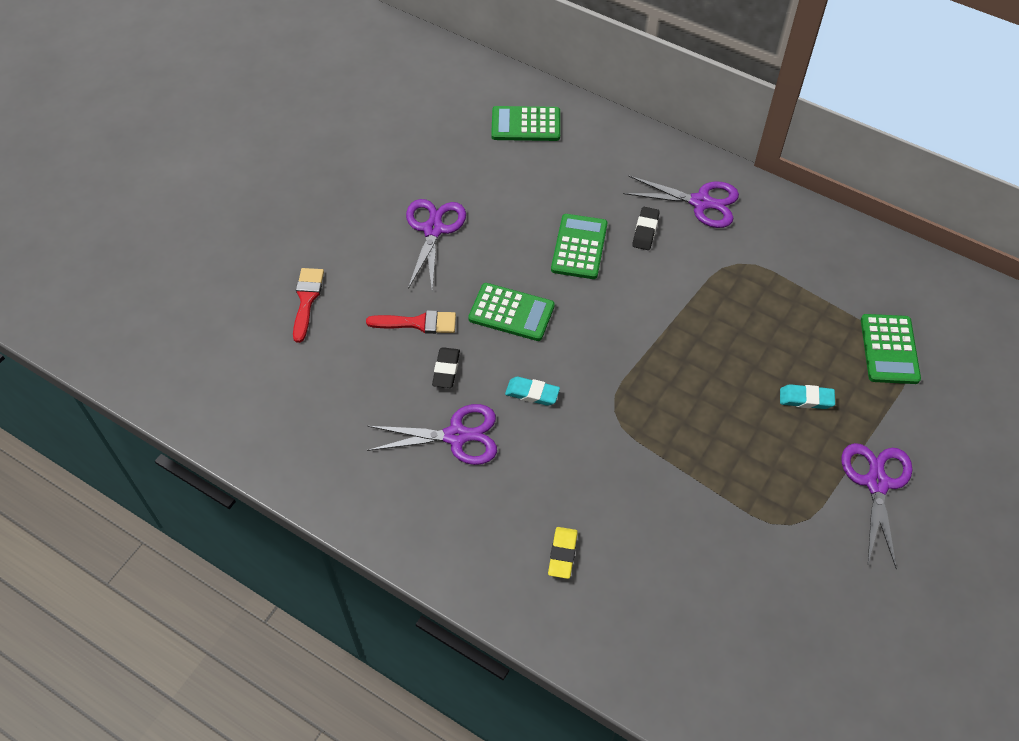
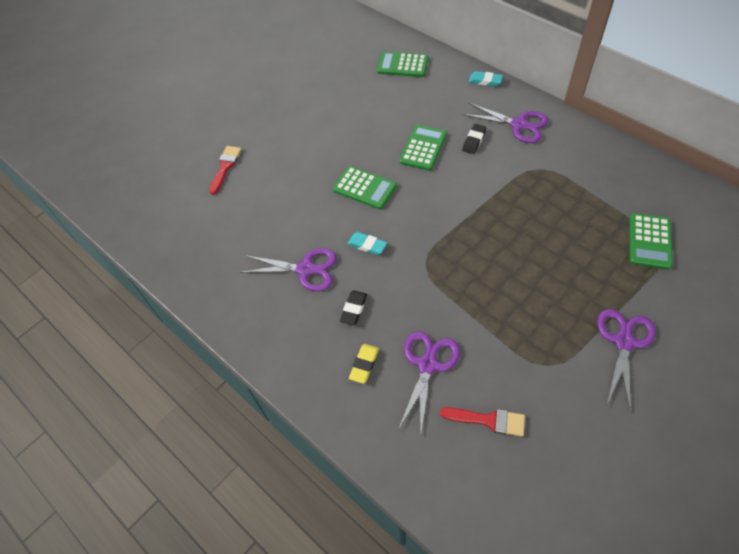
camera: 15 degrees right, 0 degrees up
(418, 323) = (297, 189): red brush -> red brush (488, 420)
(433, 229) = (322, 128): purple scissors -> purple scissors (427, 365)
(446, 370) = (309, 223): black eraser -> black eraser (353, 309)
(806, 399) = (576, 271): turquoise eraser -> turquoise eraser (485, 81)

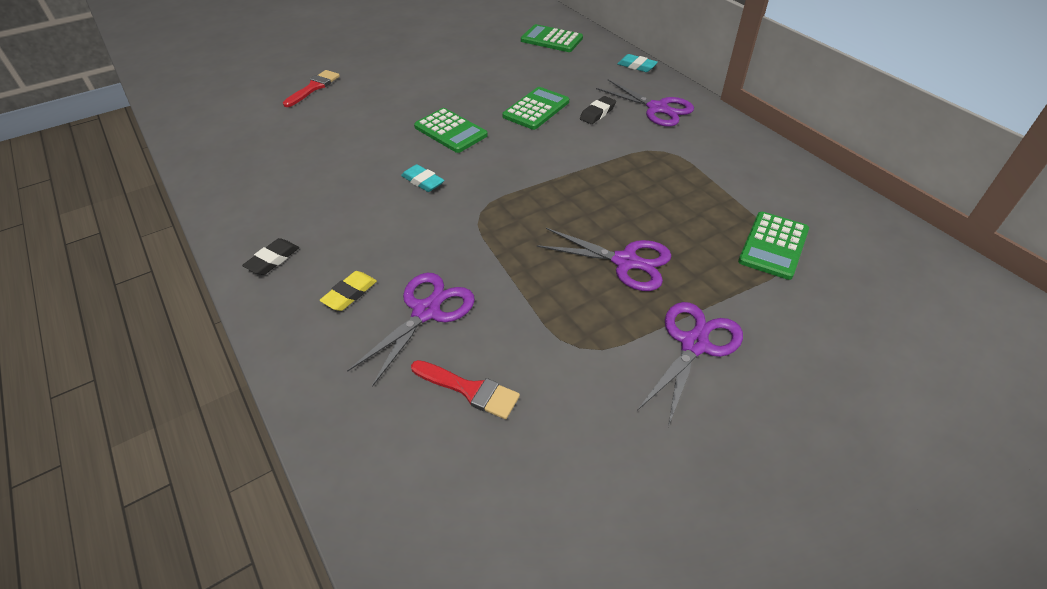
camera: 10 degrees right, 10 degrees down
(305, 269) = (340, 189): purple scissors -> purple scissors (625, 262)
(353, 309) = (371, 237): black eraser -> black eraser (273, 260)

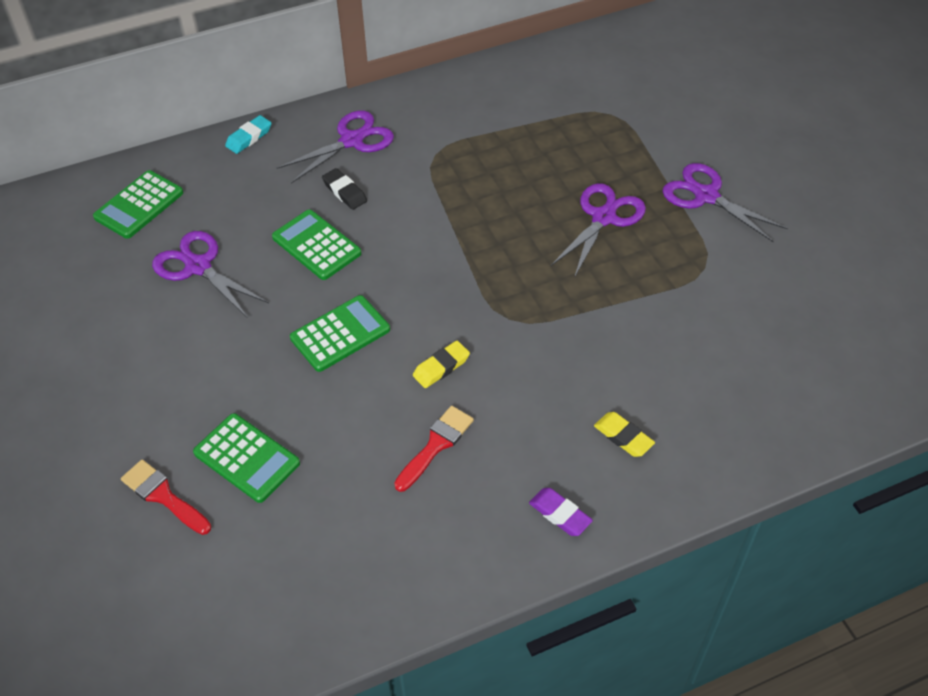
camera: 80 degrees left, 5 degrees up
(273, 260) = (560, 514): black eraser -> purple eraser
(423, 181) = (441, 367): turquoise eraser -> yellow eraser
(426, 311) = (654, 373): purple scissors -> purple scissors (198, 267)
(470, 390) = (749, 346): red brush -> red brush (436, 445)
(773, 245) = (596, 118): green calculator -> green calculator (246, 458)

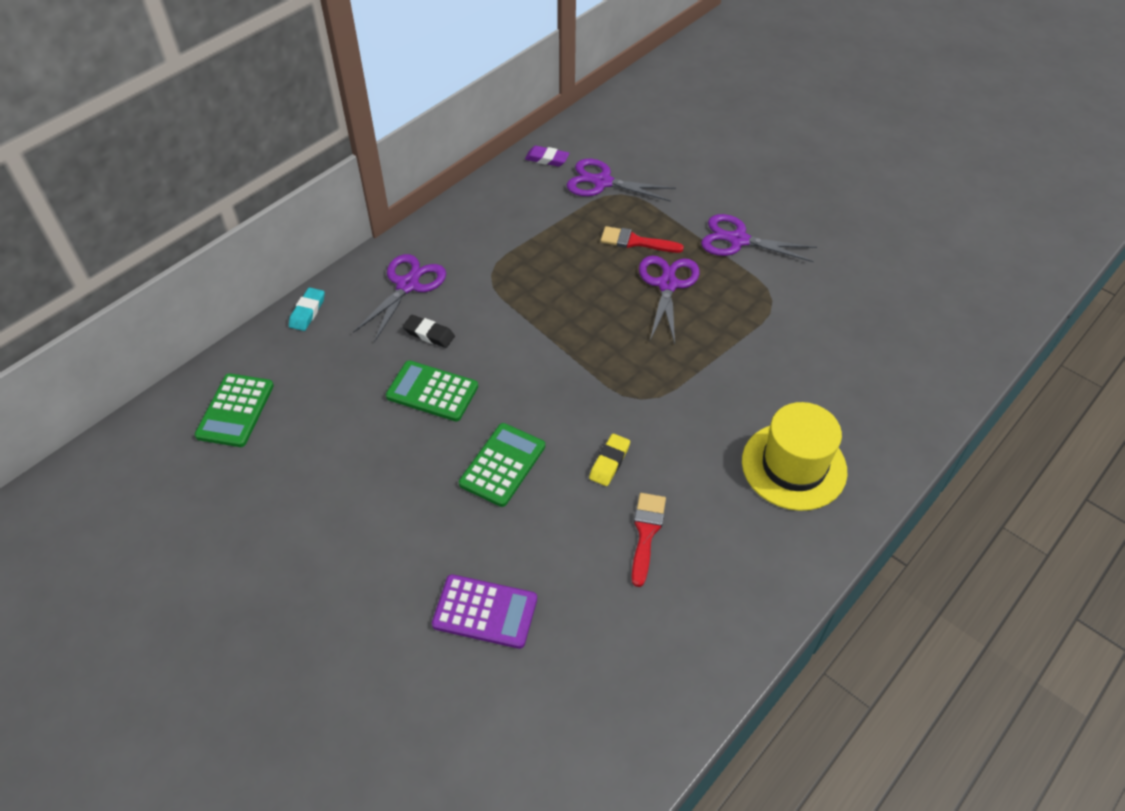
camera: 25 degrees left, 0 degrees up
(163, 496) = (427, 679): red brush -> red brush (635, 242)
(198, 267) = (330, 450): purple scissors -> purple scissors (602, 182)
(246, 458) = (485, 612): green calculator -> purple calculator
(560, 514) = (783, 552): purple eraser -> purple eraser (547, 159)
(623, 437) = (794, 466): yellow eraser -> yellow hat

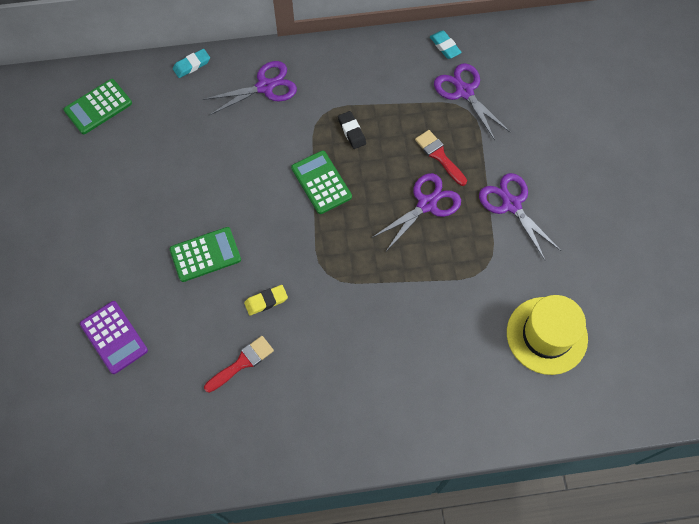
camera: 40 degrees right, 15 degrees up
(429, 334) = (246, 132): black eraser -> black eraser (352, 131)
(432, 391) = (211, 174): green calculator -> green calculator (321, 182)
(547, 159) = (445, 46): purple eraser -> turquoise eraser
(794, 466) = (372, 393): yellow hat -> yellow hat (546, 335)

